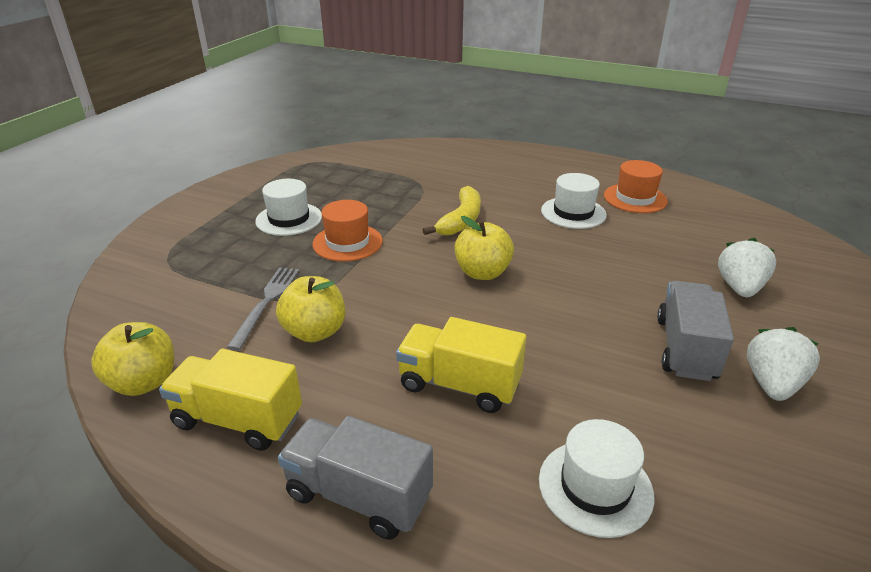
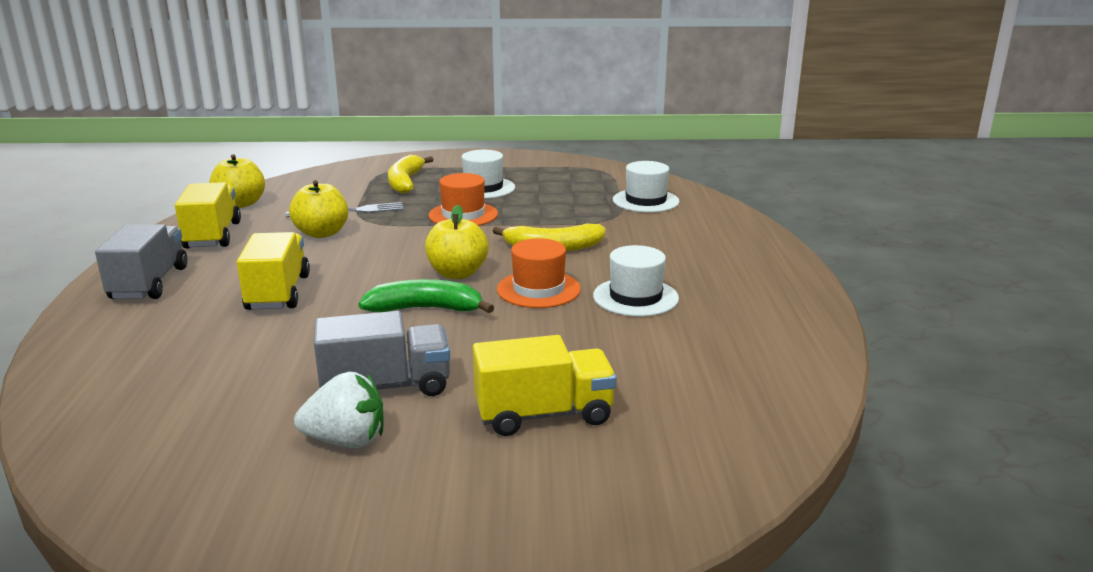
camera: 65 degrees right, 10 degrees down
(218, 255) = (405, 182): none -> yellow banana
(547, 302) = (426, 309): none -> green banana
(595, 487) = (170, 361): white hat -> white hat (645, 201)
(635, 198) = (724, 328): orange hat -> orange hat (538, 289)
(739, 288) = (544, 414): white strawberry -> yellow truck

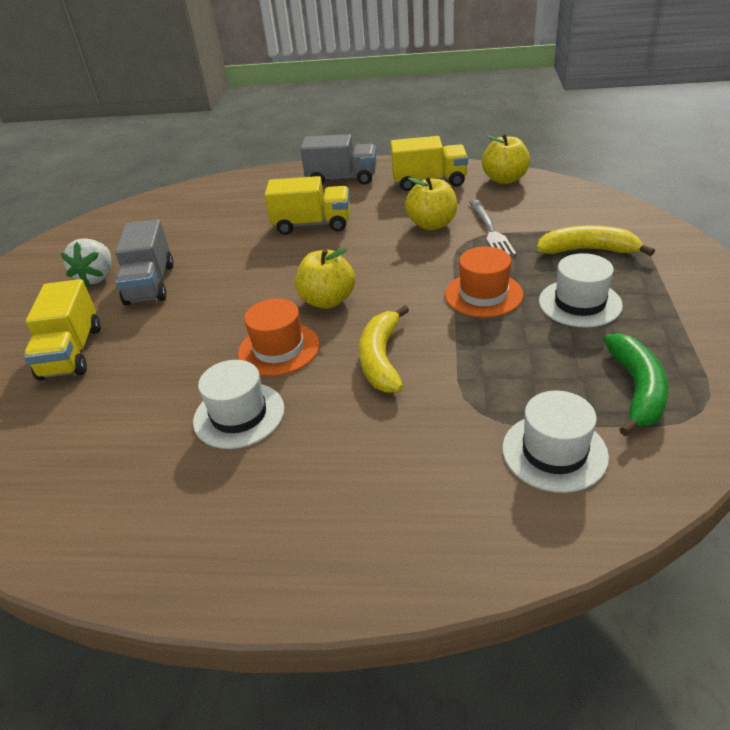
camera: 100 degrees right, 15 degrees up
(426, 309) = (261, 290): green banana -> green banana (637, 390)

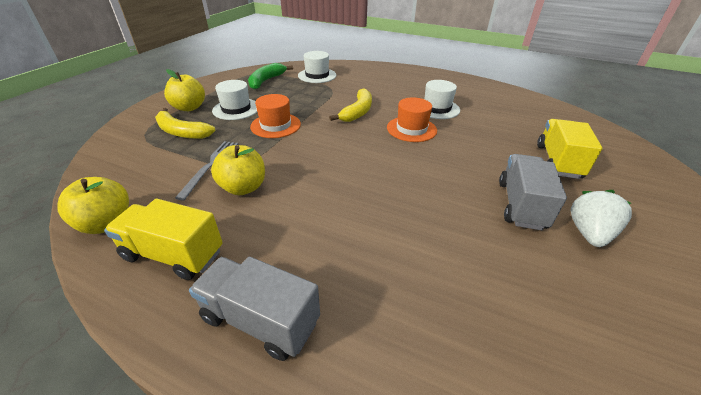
camera: 165 degrees left, 0 degrees up
(312, 224) = (348, 230): yellow truck -> none
(327, 300) = (371, 147): yellow apple -> yellow apple (189, 108)

